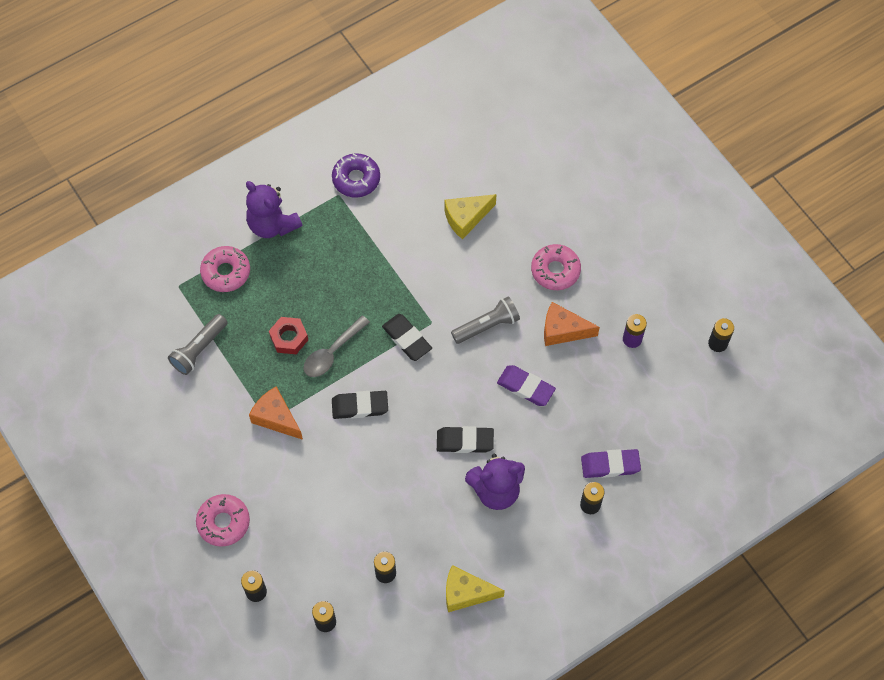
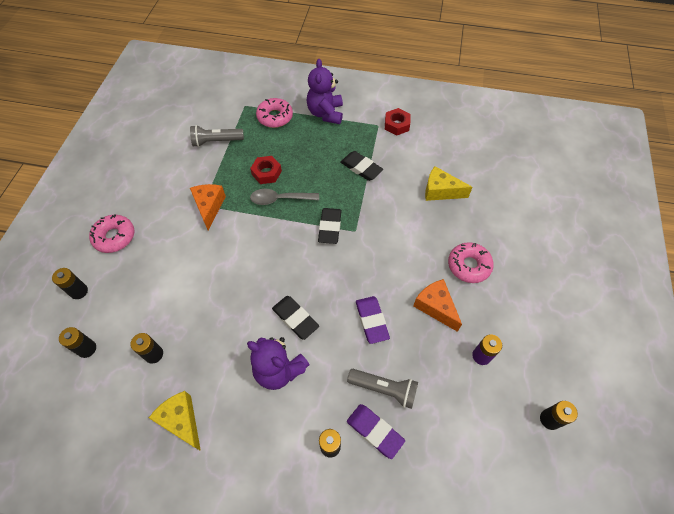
camera: 45 degrees right, 5 degrees down
(356, 179) = (396, 125): purple donut -> red nut
(360, 406) = (259, 241): black eraser -> black eraser (361, 168)
(487, 326) = (387, 261): grey flashlight -> grey flashlight (384, 389)

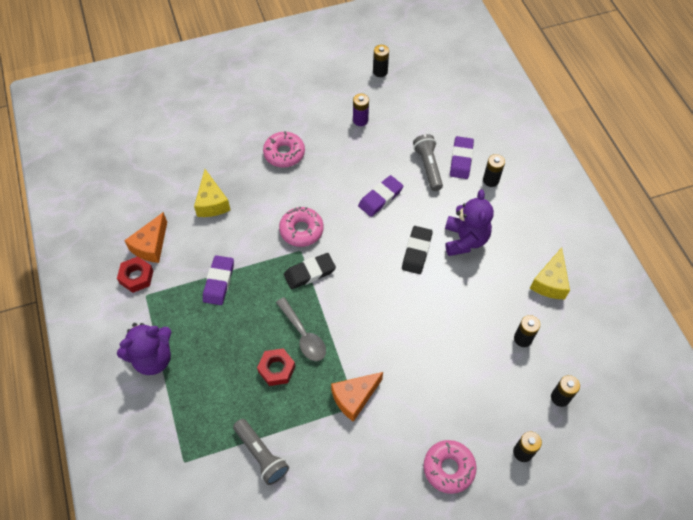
camera: 120 degrees left, 0 degrees up
(275, 117) = (187, 412): pink donut -> pink donut (301, 230)
(361, 168) = (219, 282): black eraser -> purple eraser
(435, 307) = (338, 161): orange cheese -> orange cheese (151, 245)

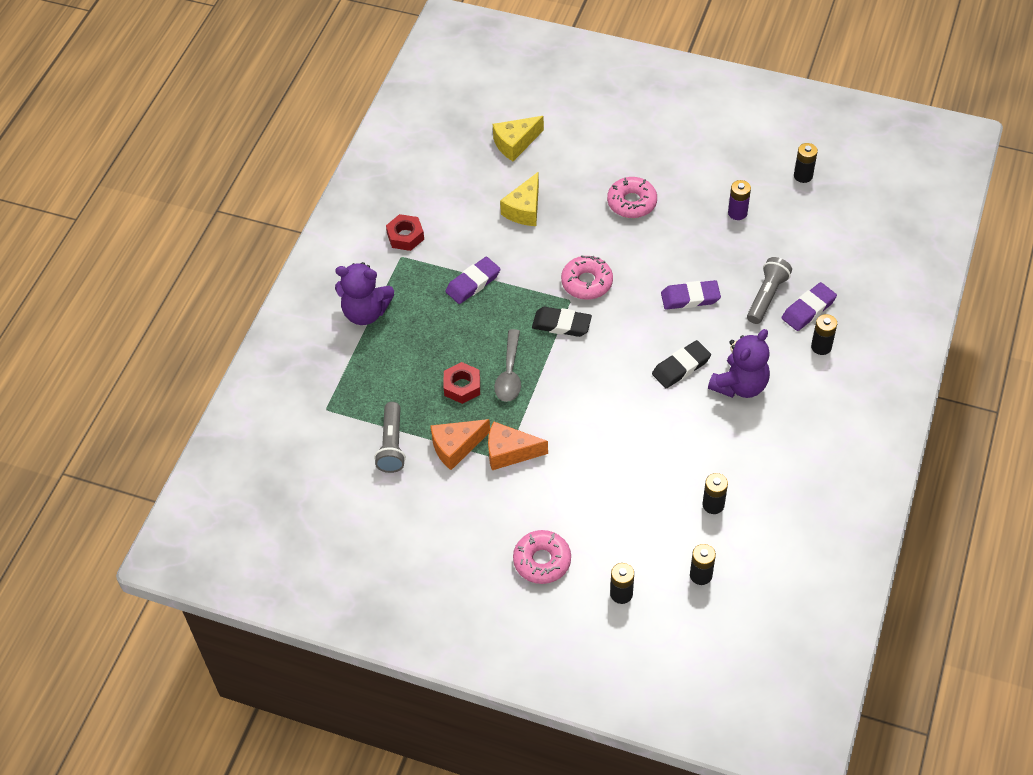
camera: 40 degrees right, 5 degrees down
(151, 245) = (439, 216): orange cheese -> orange cheese (456, 447)
(550, 282) = (790, 474): yellow cheese -> yellow cheese (515, 143)

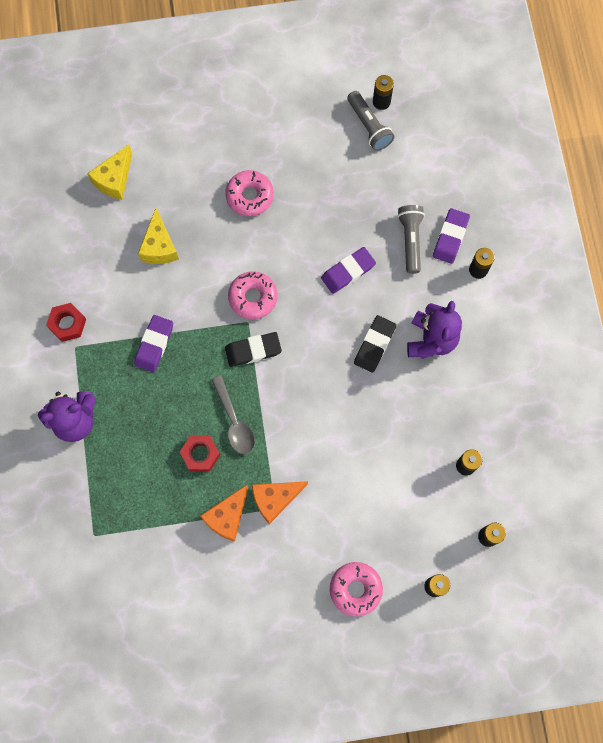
camera: 30 degrees left, 20 degrees up
(392, 445) = (171, 542): grey flashlight -> grey flashlight (369, 126)
(737, 213) = (345, 165): purple battery -> none

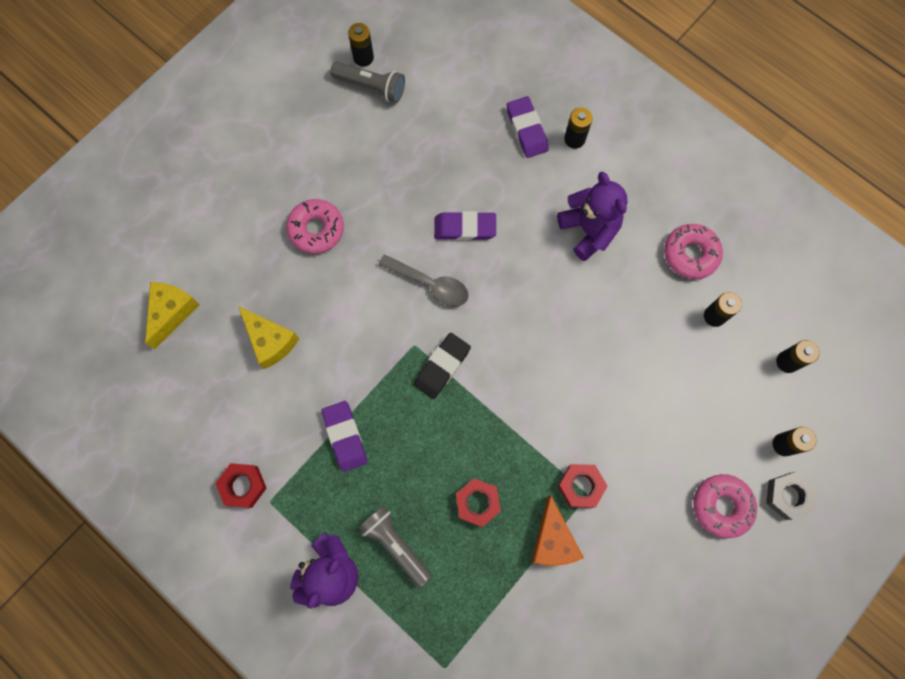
camera: 40 degrees left, 0 degrees up
(114, 179) = (172, 312): yellow cheese -> yellow cheese turned 150 degrees counterclockwise
(234, 421) = (482, 446): grey spoon -> grey spoon (430, 284)
(253, 297) = (399, 319): pink donut -> pink donut (690, 254)
(275, 499) = (581, 486): orange cheese -> red nut
(348, 272) = (465, 228): purple eraser -> purple eraser turned 75 degrees clockwise
(374, 345) = (545, 274): black eraser -> none
(406, 620) = (788, 496): none -> grey nut
(410, 240) = (495, 158): grey flashlight -> grey flashlight (395, 545)

